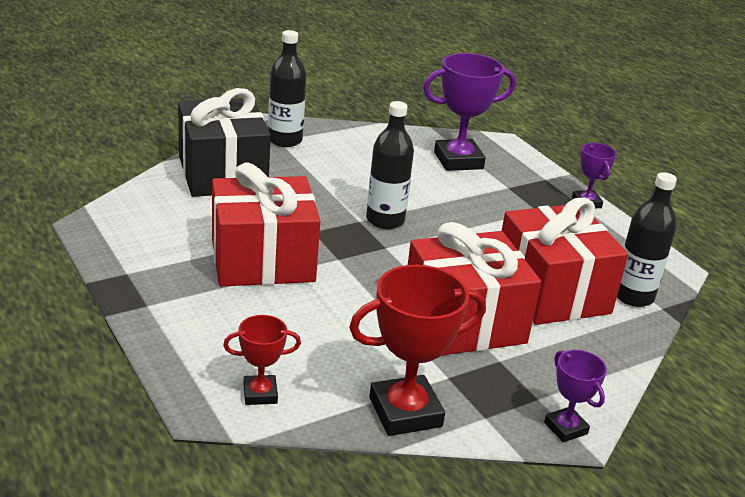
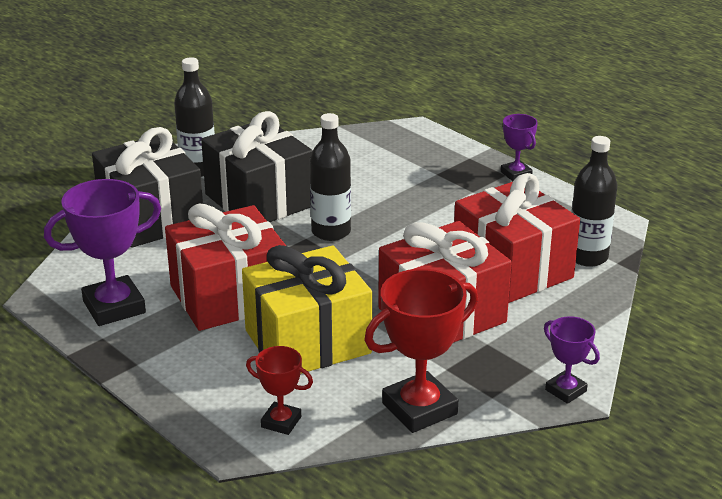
camera: 10 degrees left, 0 degrees up
(260, 394) = (281, 422): red trophy -> red trophy turned 45 degrees clockwise
(320, 319) = (308, 342): none -> yellow gift
(329, 178) = (259, 200): none -> black gift
(458, 160) = (378, 156): purple trophy -> purple trophy (114, 307)

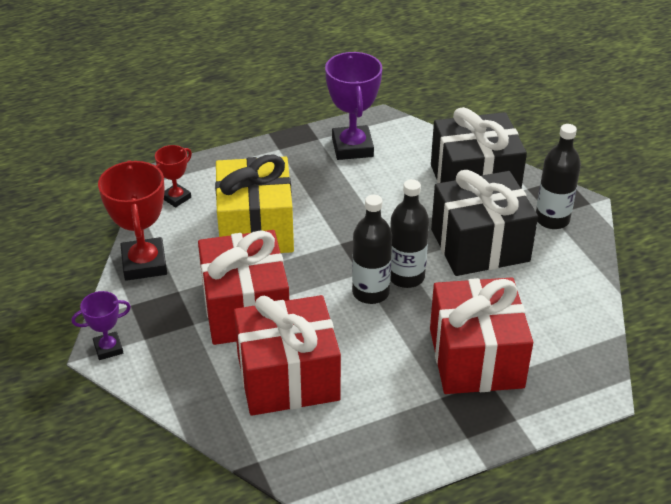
camera: 110 degrees right, 10 degrees up
(229, 296) = (337, 201): red gift -> red gift (476, 358)
(516, 174) = (464, 447): purple trophy -> none
(587, 257) = (278, 441): black bottle -> black bottle (370, 292)

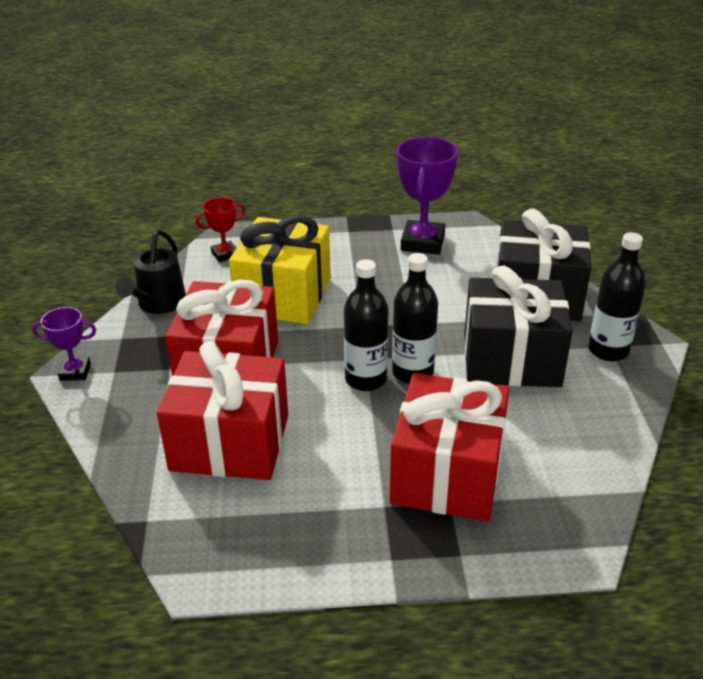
camera: 20 degrees right, 5 degrees down
(144, 264) = (158, 304): red trophy -> black watering can

